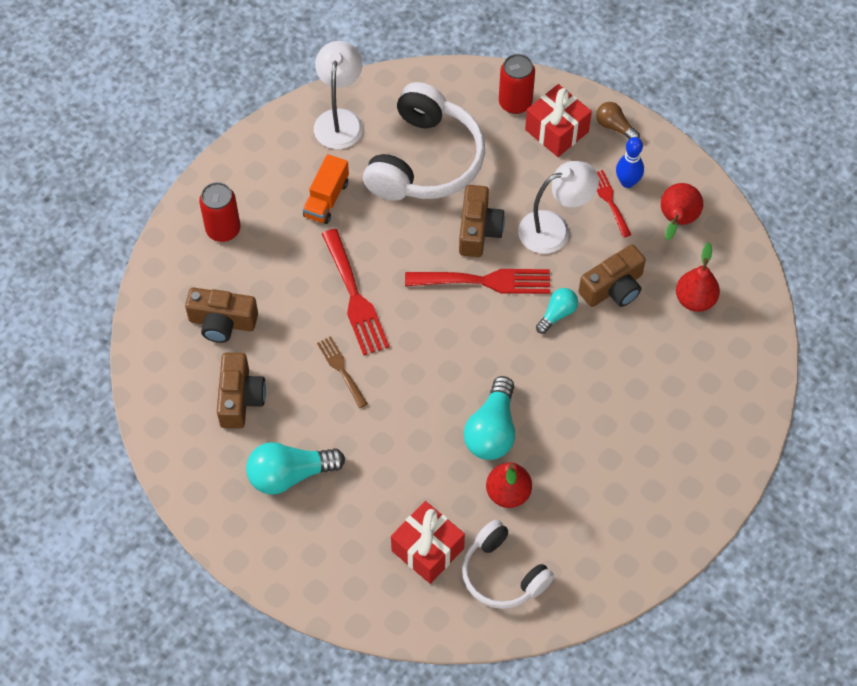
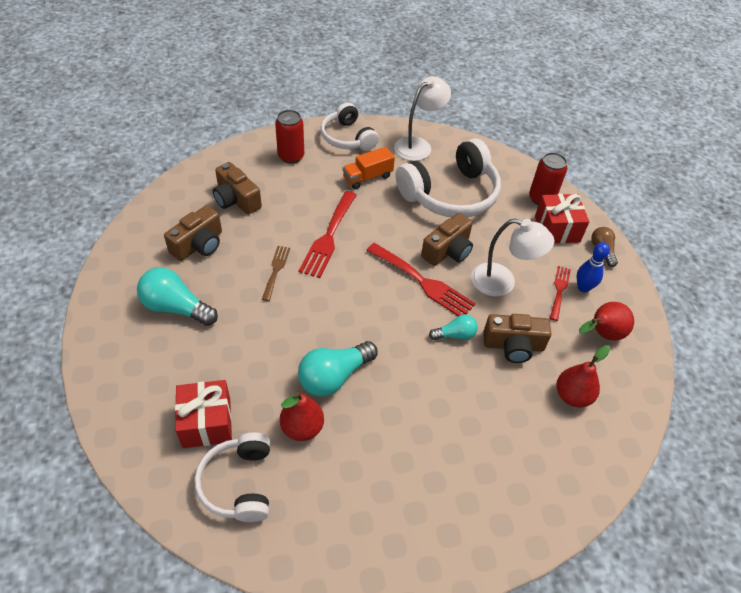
camera: 35 degrees right, 10 degrees down
(258, 162) = (347, 138): none -> white headphones

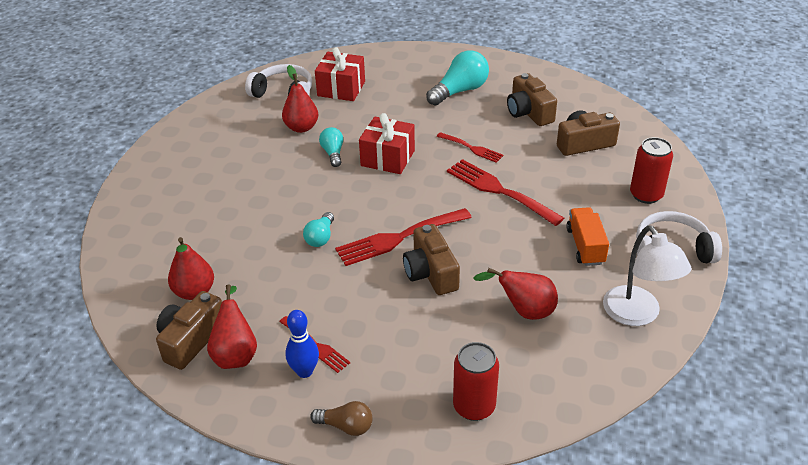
camera: 120 degrees right, 10 degrees down
(276, 270) = (472, 148): brown fork -> red fork
(334, 377) = (333, 153): turquoise light bulb -> turquoise light bulb, size x0.57
(450, 194) = (524, 311): white headphones -> red pear
(502, 282) = (359, 300): white lamp -> none
(513, 345) = (278, 274): brown camera -> brown camera (191, 340)
(557, 229) = (409, 395): red gift -> red gift (387, 158)

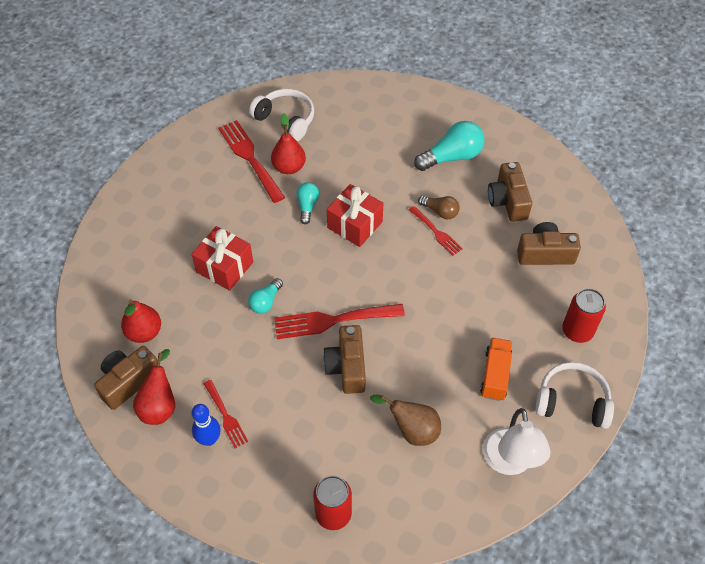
camera: 15 degrees right, 15 degrees up
(341, 89) = (341, 126): red gift -> red gift (224, 267)
(346, 426) = (225, 502): brown light bulb -> brown light bulb (440, 211)
(499, 190) = (442, 290): red fork -> red fork (250, 158)
(524, 311) = (412, 430): red pear -> brown pear

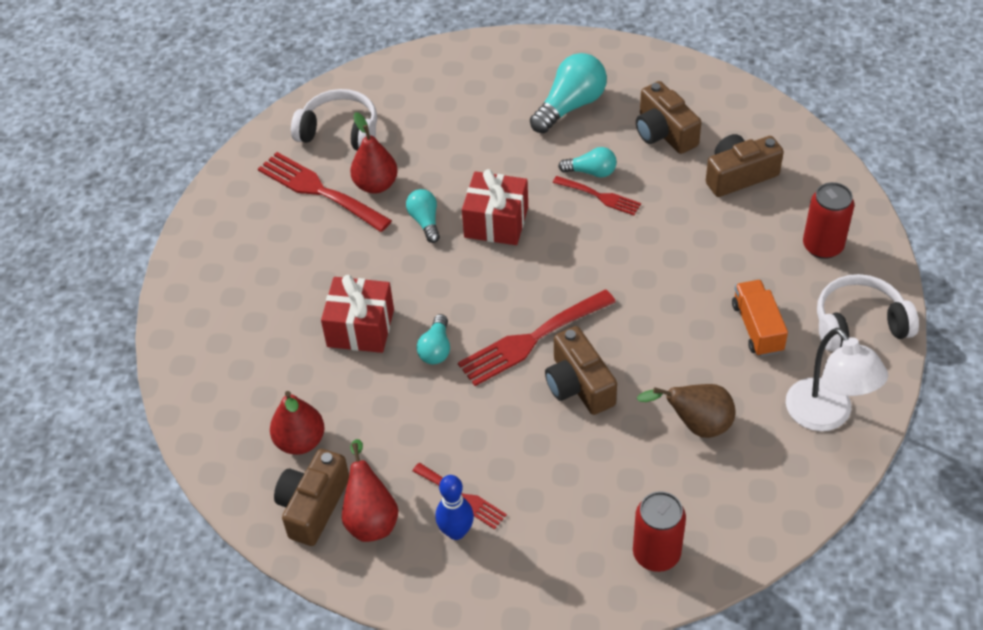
camera: 20 degrees left, 5 degrees down
(440, 211) = (591, 172): brown light bulb -> turquoise light bulb

